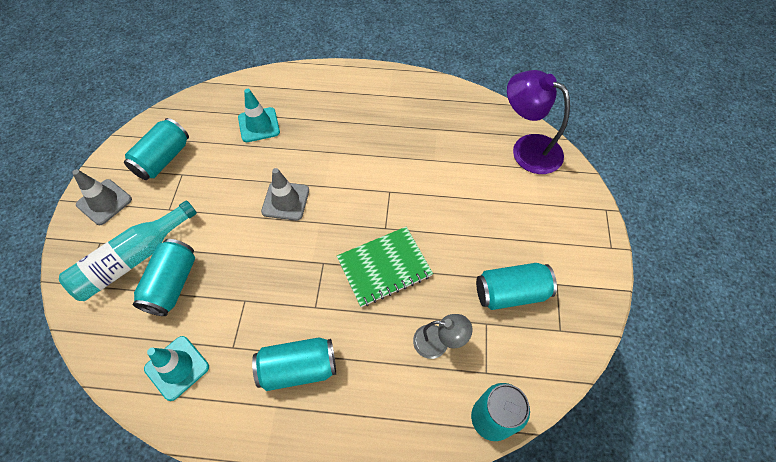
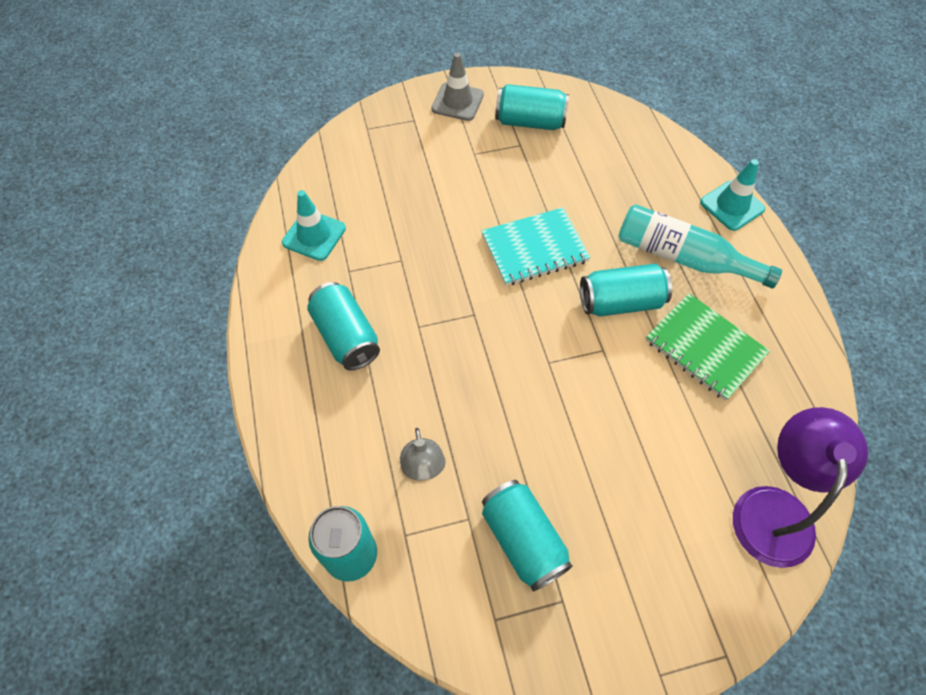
camera: 70 degrees right, 0 degrees up
(133, 259) = (407, 152): turquoise bottle -> turquoise bottle (683, 257)
(172, 284) = (394, 194): turquoise can -> turquoise can (620, 302)
(259, 125) = (622, 182): turquoise traffic cone -> turquoise traffic cone (732, 206)
(285, 201) = (534, 248): grey traffic cone -> turquoise notebook
(384, 267) = (495, 379): green notebook -> green notebook (704, 348)

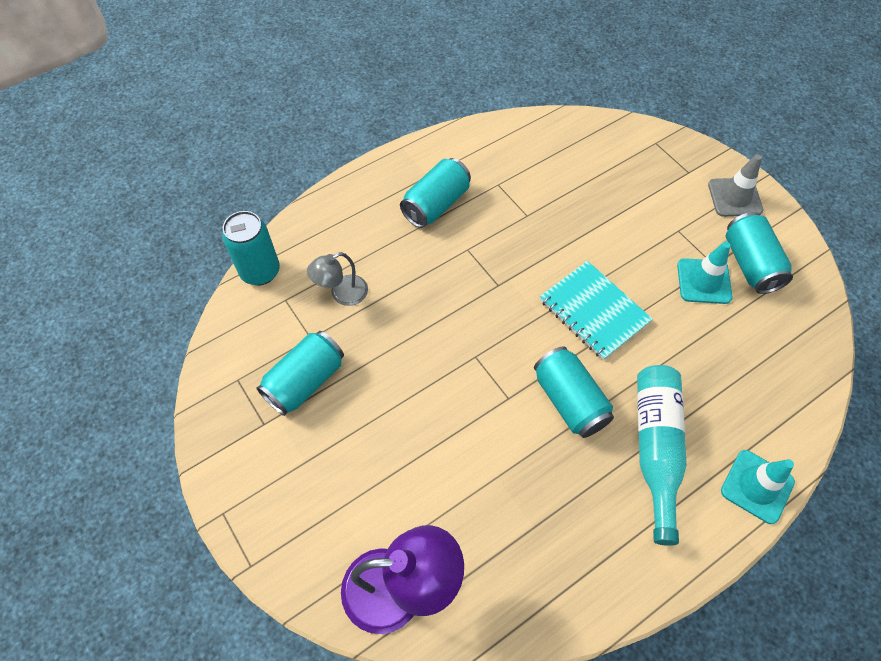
camera: 70 degrees right, 0 degrees up
(314, 235) = (520, 149): turquoise traffic cone -> turquoise traffic cone (704, 281)
(704, 348) = (552, 491): green notebook -> none

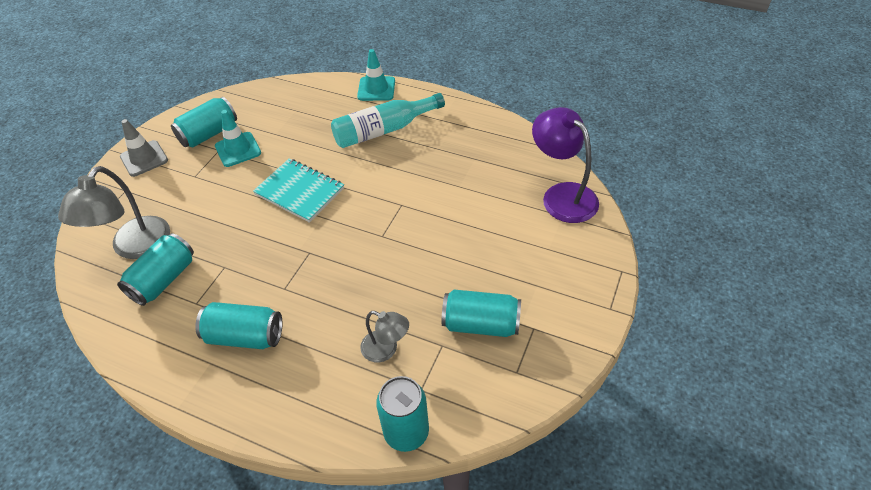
camera: 120 degrees left, 10 degrees down
(569, 401) = (380, 176): turquoise can -> turquoise can (164, 279)
(593, 311) = (299, 191): turquoise notebook -> turquoise notebook turned 75 degrees counterclockwise
(599, 161) = (134, 247): none -> grey lamp

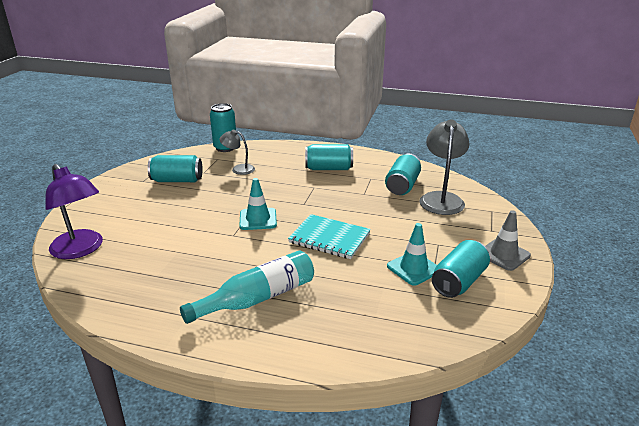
camera: 170 degrees right, 20 degrees down
(376, 89) = (276, 354): turquoise traffic cone -> turquoise traffic cone (258, 219)

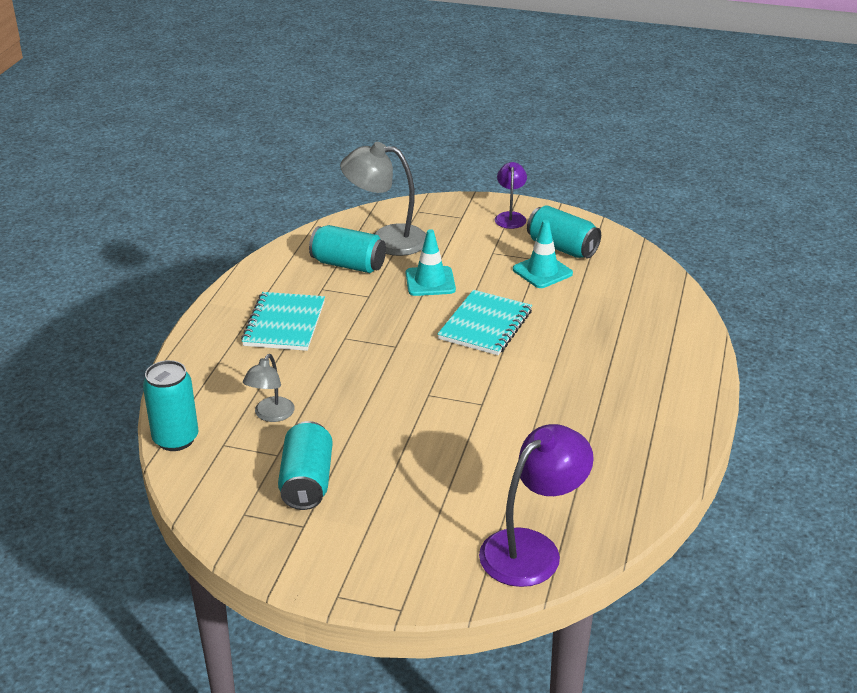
camera: 90 degrees left, 5 degrees up
(257, 298) = (614, 374): turquoise bottle -> none
(258, 219) = (439, 384): turquoise traffic cone -> turquoise traffic cone (430, 281)
(328, 168) = (284, 324): turquoise can -> turquoise notebook
(503, 255) = (510, 217): grey traffic cone -> purple lamp

